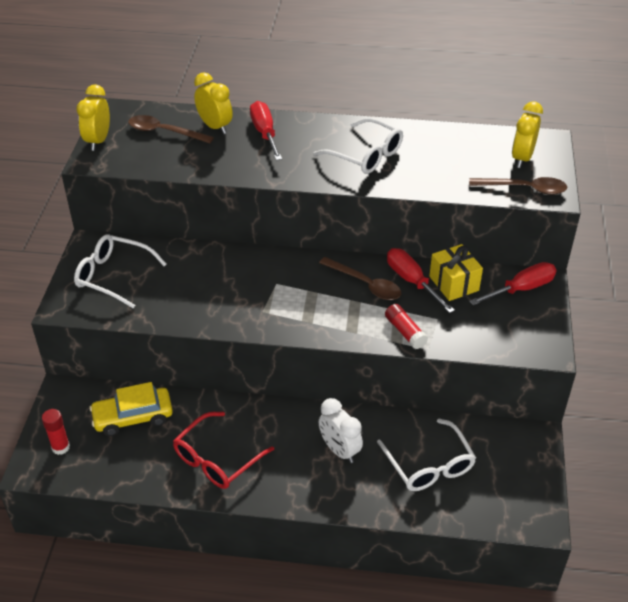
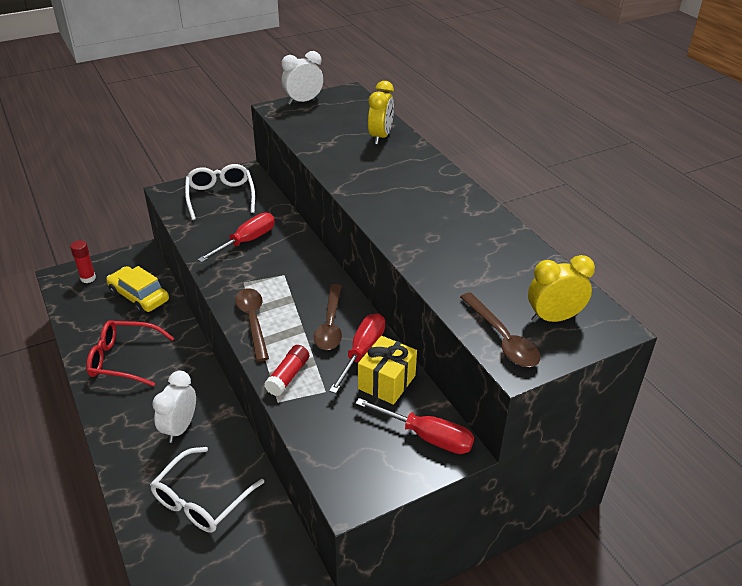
camera: 55 degrees right, 5 degrees down
(98, 141) = (303, 101): yellow clock -> white clock
(164, 132) = (346, 120): brown spoon -> brown spoon (253, 321)
(264, 133) = (401, 161): red screwdriver -> red screwdriver (247, 241)
(366, 155) = (434, 221): white glasses -> none

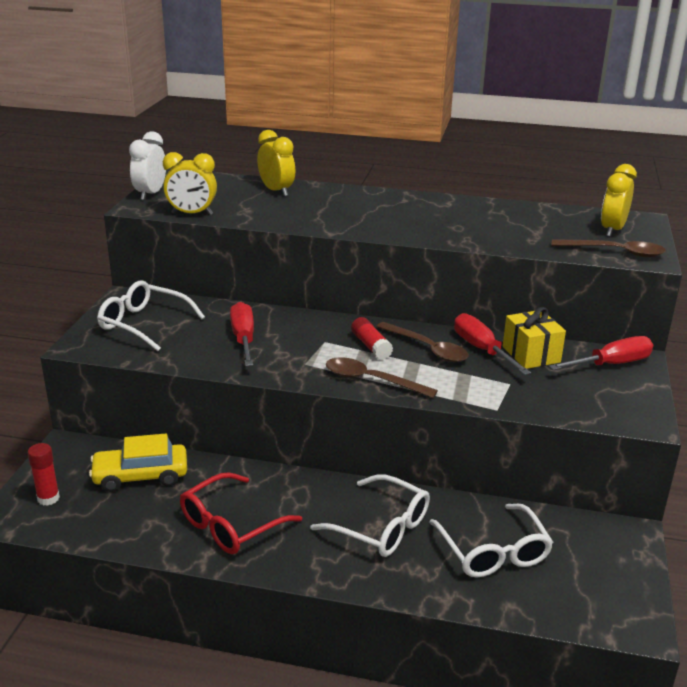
camera: 50 degrees left, 10 degrees down
(180, 428) = (382, 527): white clock -> white glasses
(288, 376) = (470, 392): red glue stick -> red glue stick (371, 346)
(293, 129) = (192, 214): none -> yellow clock

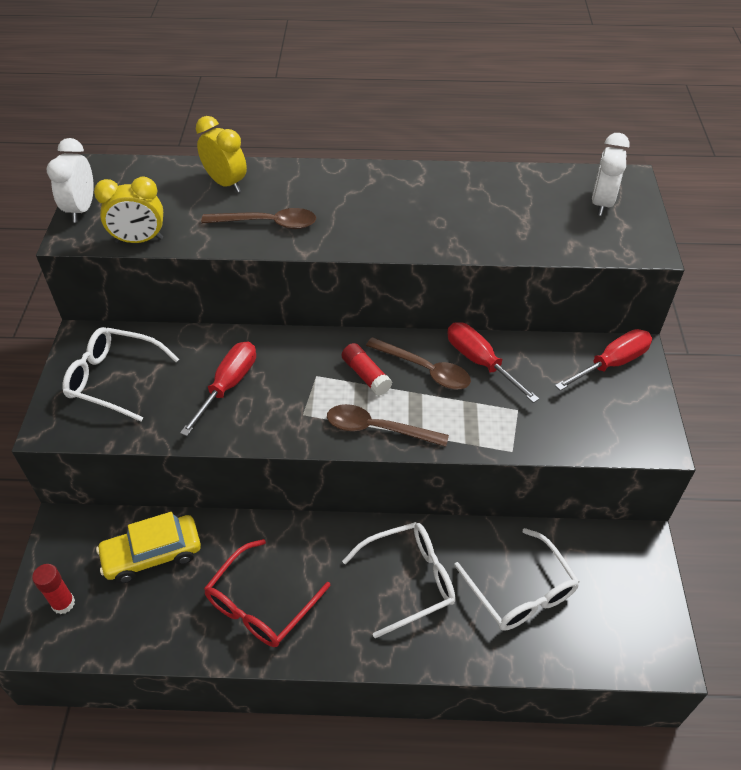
camera: 10 degrees left, 20 degrees up
(243, 338) = (228, 385): red screwdriver -> red screwdriver turned 45 degrees clockwise
(382, 527) = (410, 580): white glasses -> white glasses turned 45 degrees counterclockwise
(531, 354) = (530, 362): yellow gift -> none
(612, 230) = (601, 203): yellow clock -> white clock
(615, 252) = (611, 242): brown spoon -> brown spoon (268, 223)

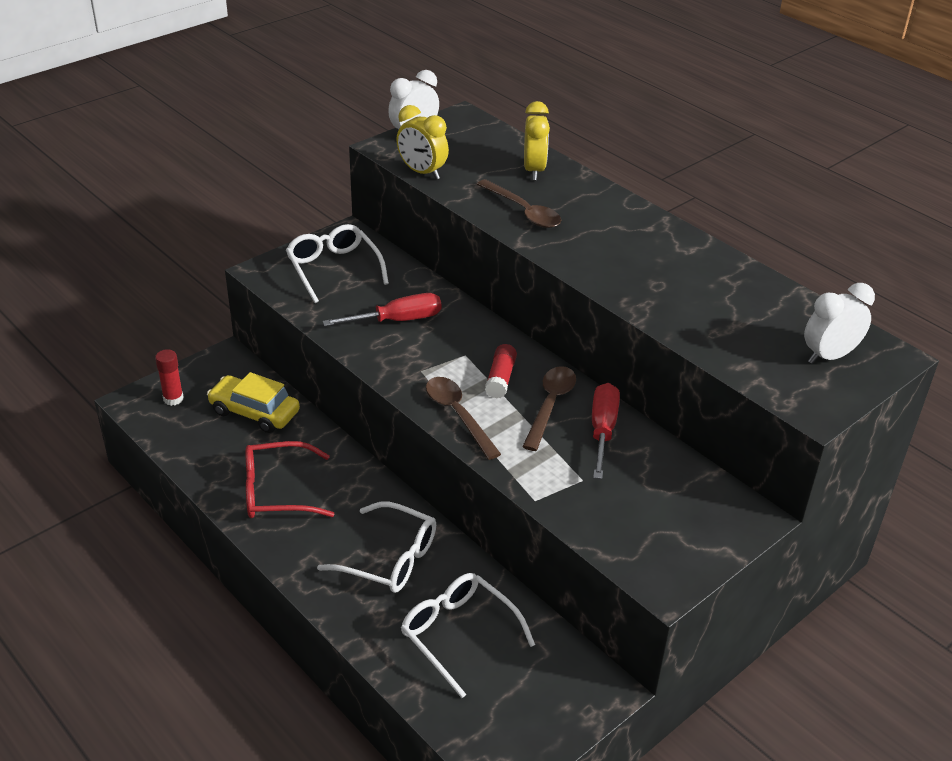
camera: 45 degrees right, 10 degrees down
(425, 370) = (550, 405): brown spoon -> brown spoon turned 150 degrees counterclockwise
(521, 592) = (458, 634): white glasses -> white glasses turned 120 degrees clockwise
(612, 363) = (717, 509): red screwdriver -> none

